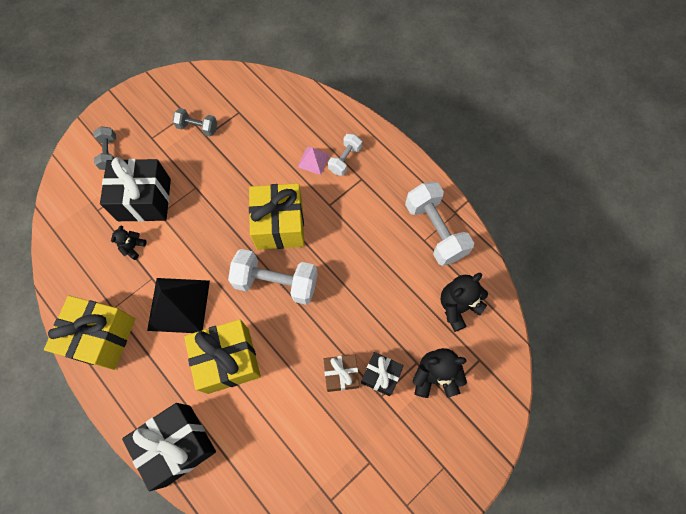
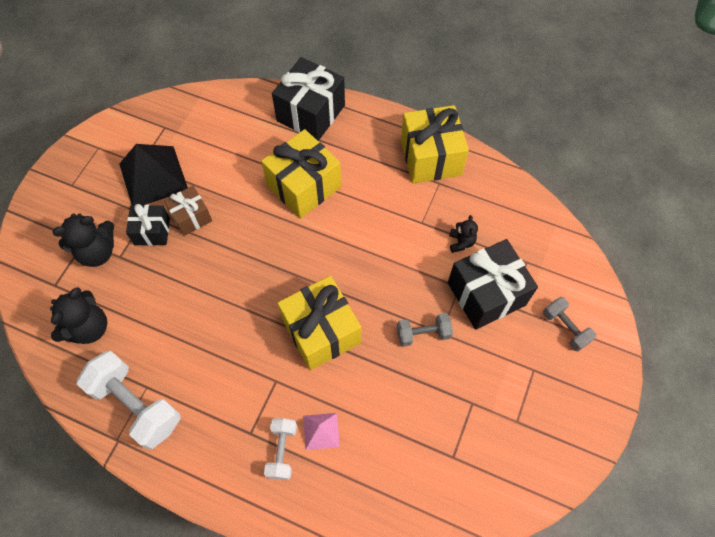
camera: 155 degrees right, 5 degrees down
(179, 305) = (379, 211): black pyramid -> black pyramid (153, 176)
(197, 128) = (489, 409): grey dumbbell -> grey dumbbell (423, 334)
(276, 282) = (294, 271): white dumbbell -> none

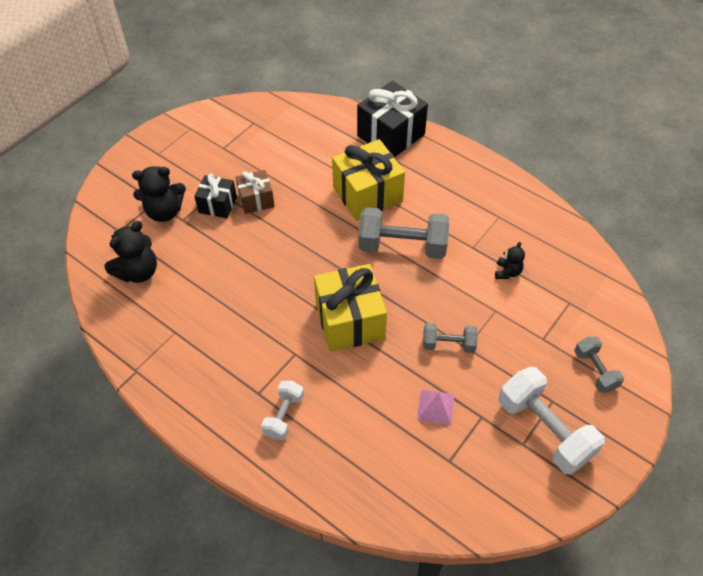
camera: 15 degrees right, 10 degrees down
(137, 404) = (162, 345): white dumbbell -> white dumbbell (544, 429)
(153, 176) = (231, 160): black pyramid -> none
(321, 431) = (326, 407): pink pyramid -> pink pyramid (435, 407)
(353, 237) = (402, 246): none -> grey dumbbell
(431, 157) = (496, 193): yellow gift -> none
(486, 294) = (521, 322): black gift -> none

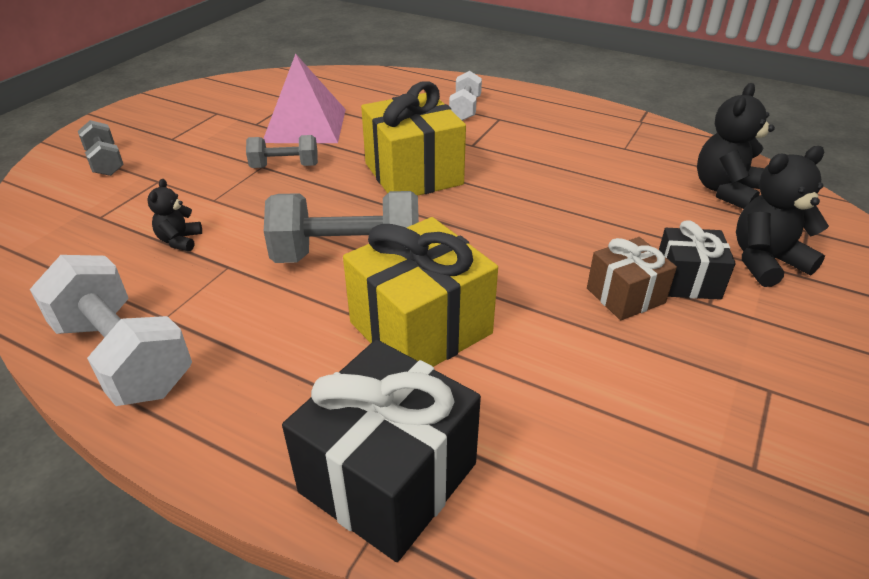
camera: 170 degrees right, 15 degrees down
(435, 407) = (305, 125): pink pyramid -> pink pyramid, size x1.97
(544, 429) = (190, 122): white dumbbell -> white dumbbell (123, 356)

